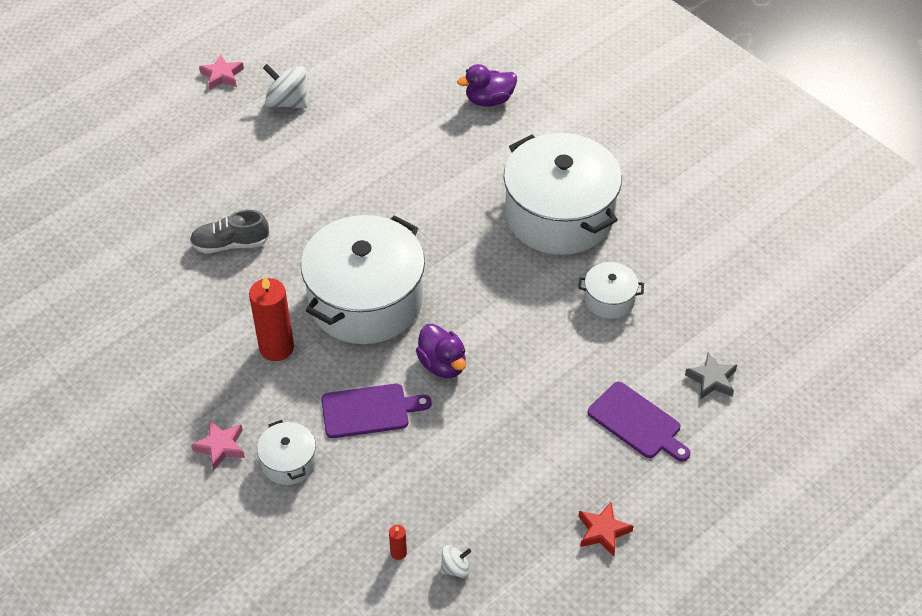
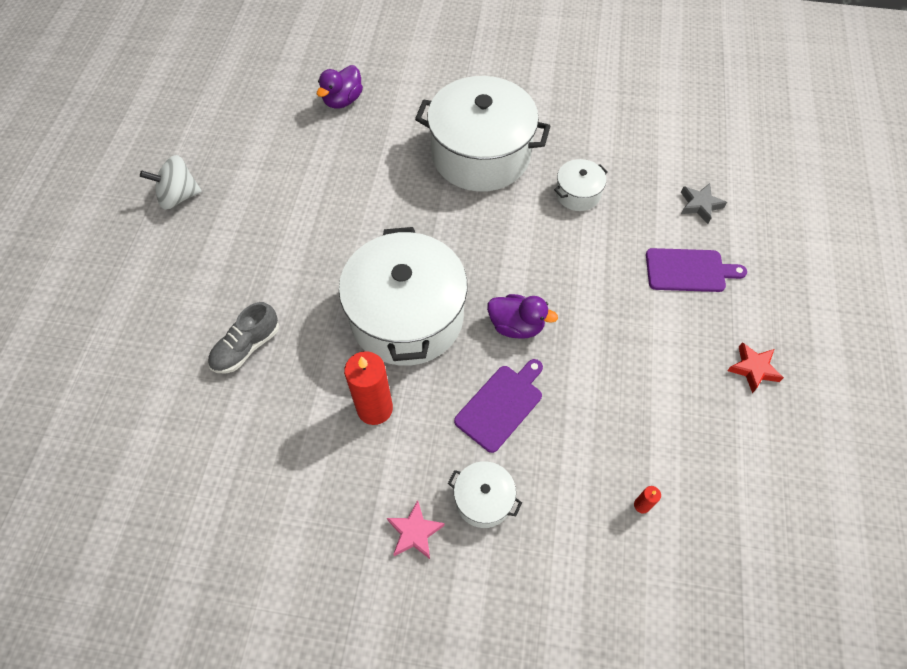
camera: 40 degrees left, 10 degrees up
(222, 75) = (97, 208): pink star -> none
(455, 568) = (693, 482): white spinning top -> none

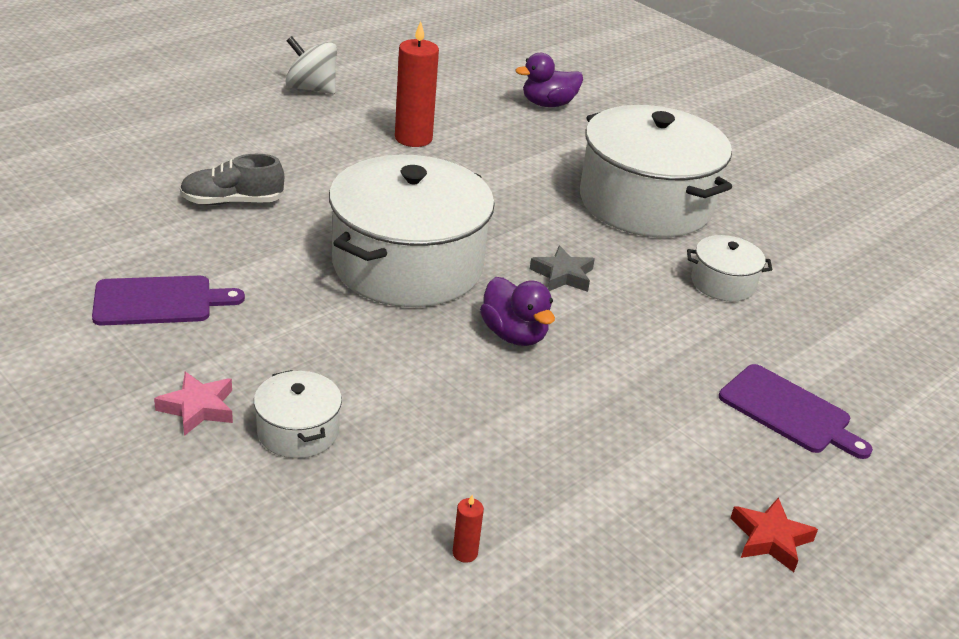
camera: 35 degrees right, 25 degrees down
(375, 408) = (286, 304): red candle -> red candle (413, 138)
(501, 405) = (415, 379): purple cutting board -> purple cutting board (158, 301)
(699, 205) = (876, 371): grey star -> grey star (563, 275)

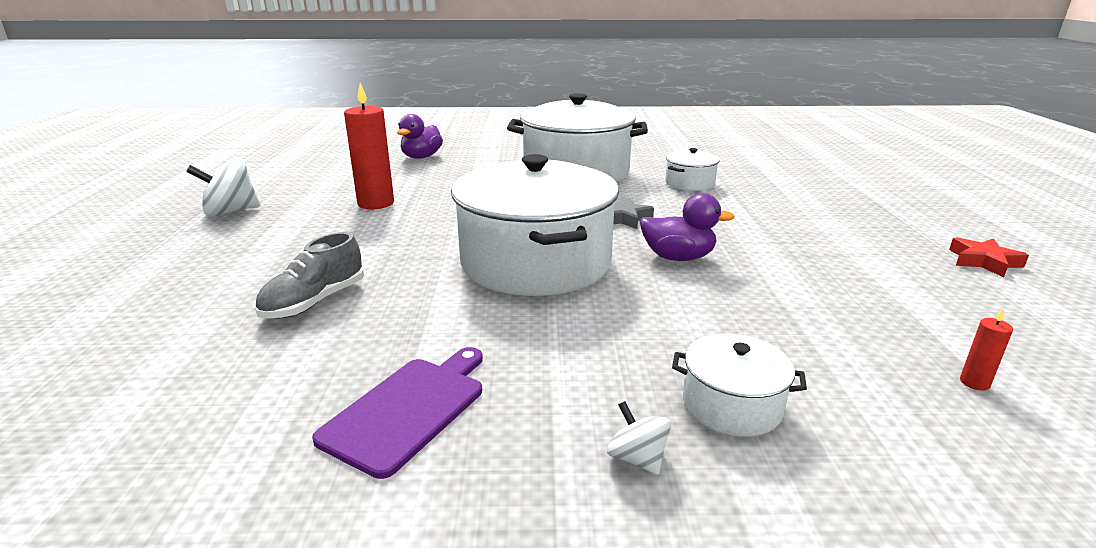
camera: 45 degrees left, 10 degrees down
(198, 408) = (637, 458): pink star -> white spinning top
(789, 411) = (843, 212): purple cutting board -> none

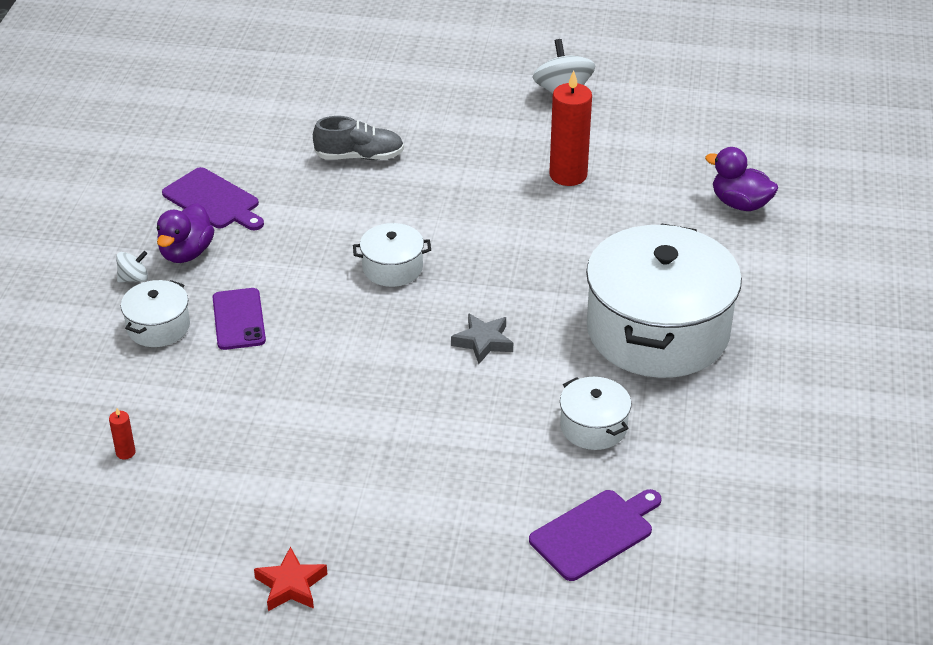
camera: 100 degrees right, 15 degrees up
(314, 302) = (359, 156): grey shoe -> grey shoe turned 135 degrees clockwise
(536, 262) = (392, 268): white pot -> white pot, size x0.44
(672, 340) = (238, 319): none -> purple phone
(678, 257) = (374, 358): purple duck -> purple duck (186, 253)
(786, 179) = (595, 533): none -> purple cutting board

